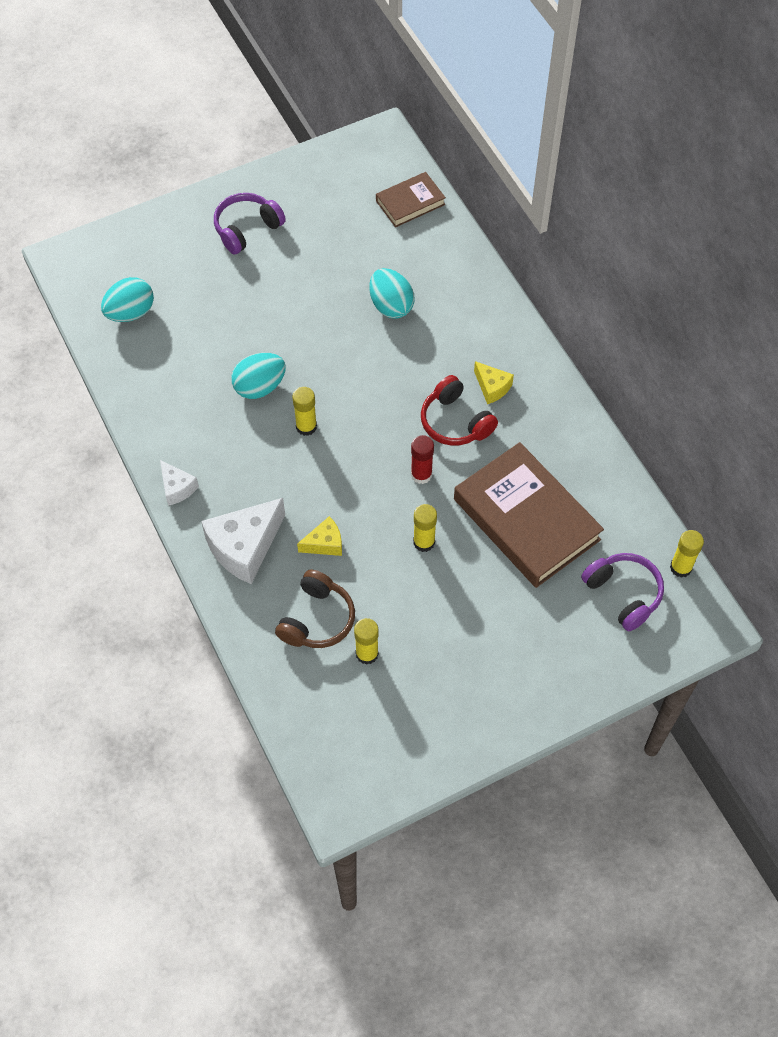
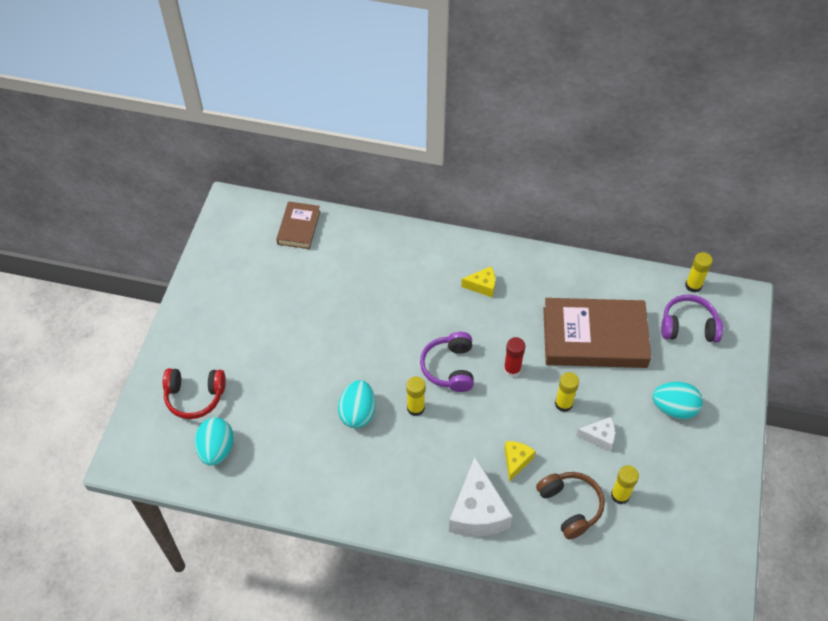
camera: 50 degrees left, 5 degrees down
(177, 488) = (392, 521): white cheese -> white cheese (599, 437)
(247, 229) = (221, 330): purple headphones -> purple headphones (449, 367)
(391, 306) = (368, 294): turquoise egg -> turquoise egg (674, 408)
(455, 422) = (489, 323): red headphones -> red headphones (195, 396)

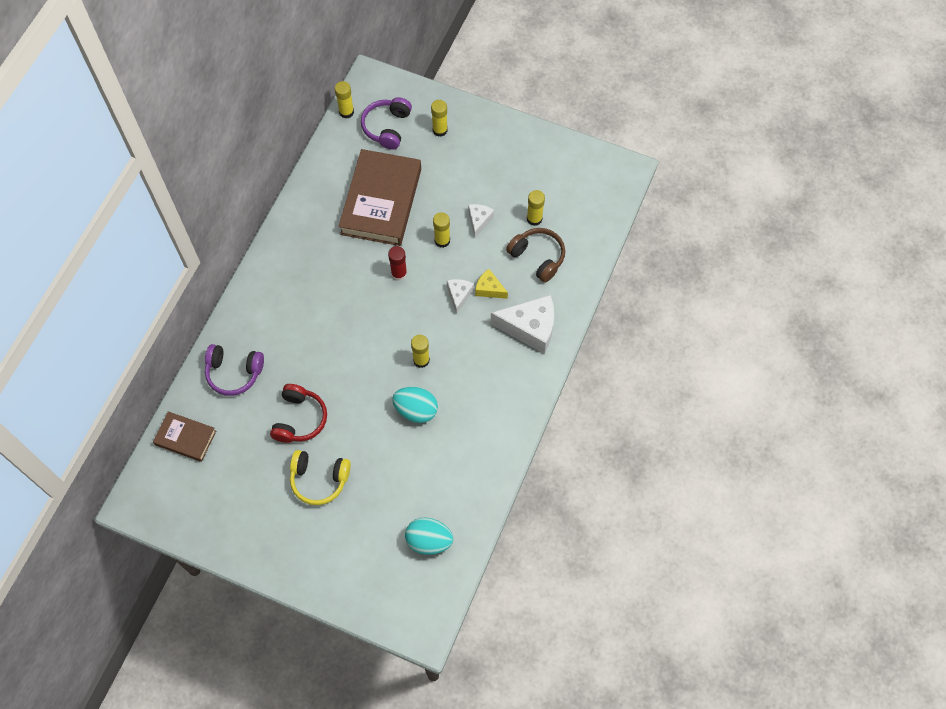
camera: 80 degrees left, 10 degrees up
(195, 396) = (366, 557): red headphones -> red headphones (299, 419)
(271, 341) = (319, 479): none -> yellow headphones
(449, 367) = (385, 324): purple headphones -> purple headphones (234, 373)
(482, 286) = (303, 280): yellow cheese -> none
(500, 432) = (459, 295): none -> white cheese
(570, 506) = (537, 257): brown headphones -> brown headphones turned 60 degrees clockwise
(674, 408) = (464, 160): turquoise egg -> none
(704, 378) = (440, 130): none -> yellow glue stick

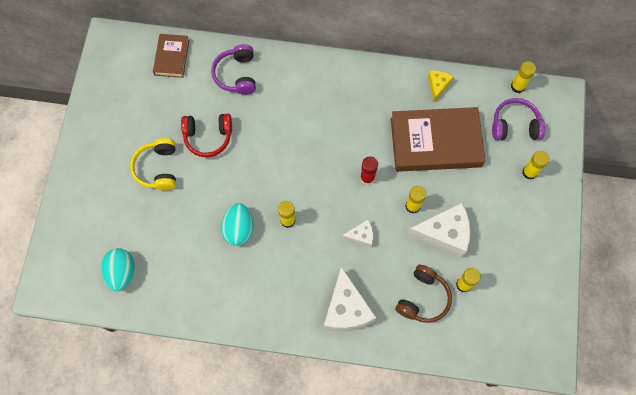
camera: 75 degrees right, 5 degrees up
(479, 221) = (444, 233): white cheese -> white cheese, size x1.91
(489, 289) = (375, 261): yellow cheese -> yellow cheese (437, 86)

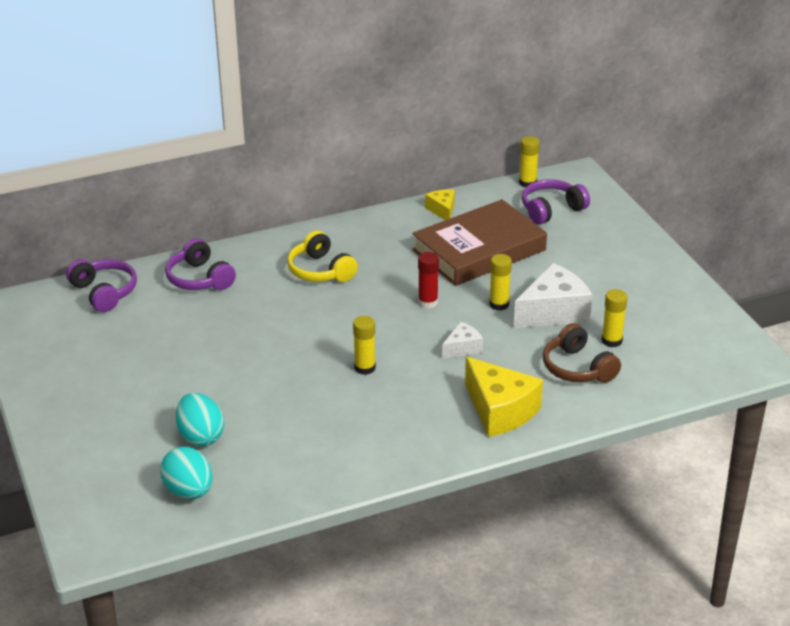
camera: 30 degrees left, 35 degrees down
(158, 168) = (163, 386): yellow headphones -> yellow headphones (320, 270)
(172, 57) = (104, 292): brown book -> purple headphones
(208, 137) = (206, 338): red headphones -> none
(239, 229) = (311, 397): turquoise egg -> turquoise egg (201, 436)
(346, 309) = (500, 410): white cheese -> yellow cheese
(423, 298) = (578, 368): brown headphones -> brown headphones turned 150 degrees clockwise
(529, 172) = (599, 236): yellow glue stick -> none

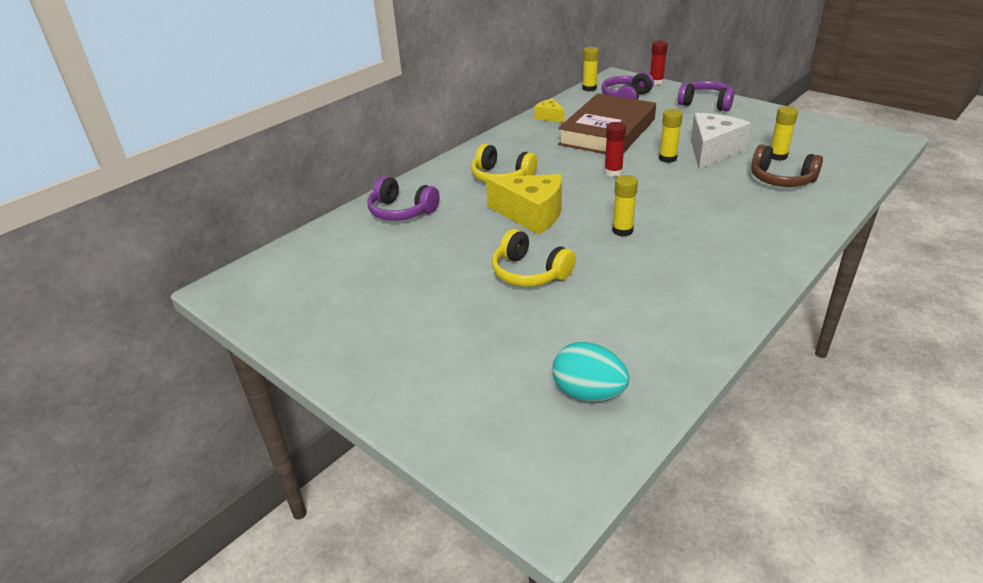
camera: 25 degrees left, 0 degrees up
(104, 292) = (318, 248): purple headphones -> purple headphones (706, 104)
(201, 436) = (542, 336): turquoise egg -> none
(246, 379) = (529, 273): none -> yellow headphones
(462, 348) = (680, 193): white cheese -> none
(500, 410) = (768, 225): yellow cheese -> yellow cheese (531, 214)
(611, 197) = (656, 82): none -> red glue stick

